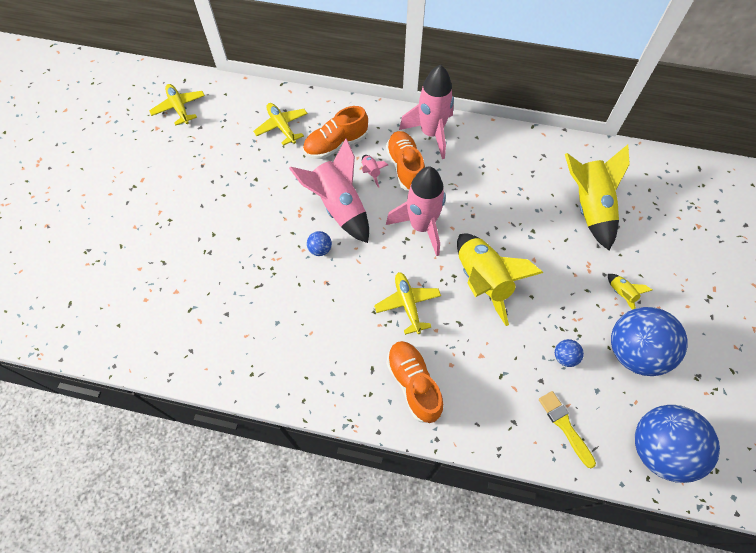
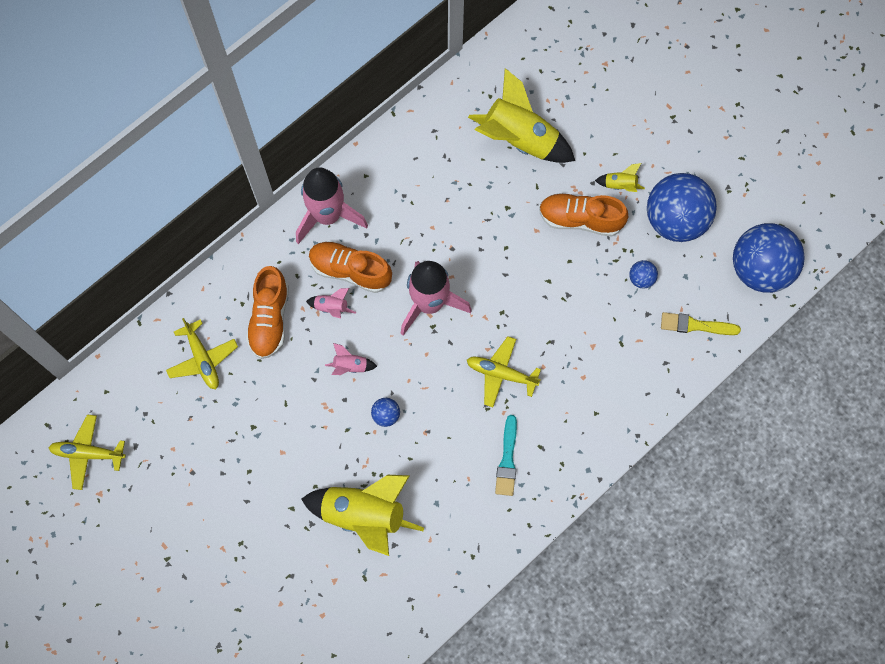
camera: 55 degrees left, 10 degrees up
(282, 127) = (202, 359): yellow plane -> yellow plane turned 120 degrees counterclockwise
(339, 207) = (350, 366): pink rocket -> pink rocket, size x0.43
(344, 351) = (507, 460): none -> turquoise brush
(413, 384) = (578, 421): orange shoe -> orange shoe (580, 219)
(482, 281) = (525, 291): yellow rocket -> yellow rocket (364, 515)

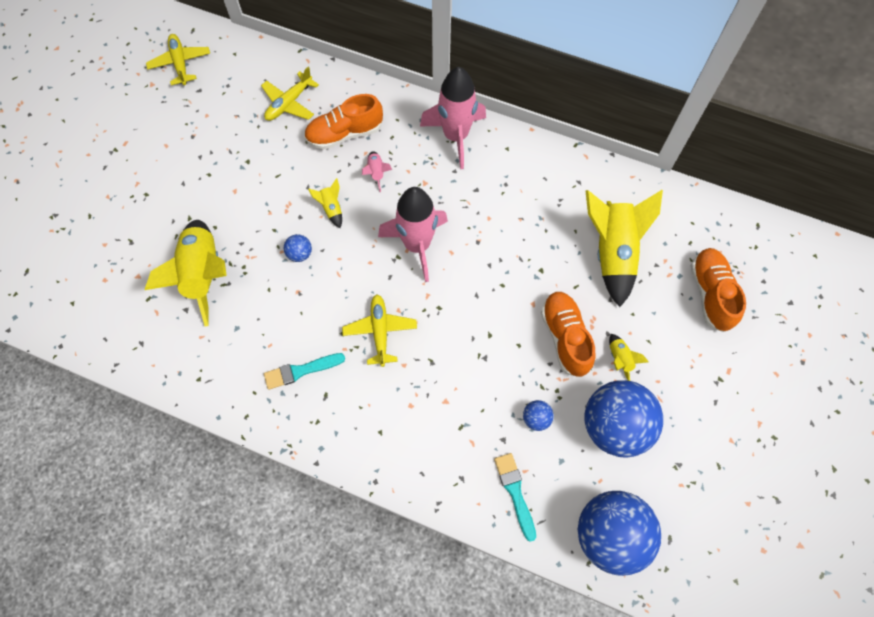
camera: 65 degrees right, 5 degrees down
(350, 270) = (416, 173): orange shoe -> orange shoe (710, 294)
(350, 366) = (331, 208): pink rocket -> yellow rocket
(695, 325) = (515, 492): yellow brush -> turquoise brush

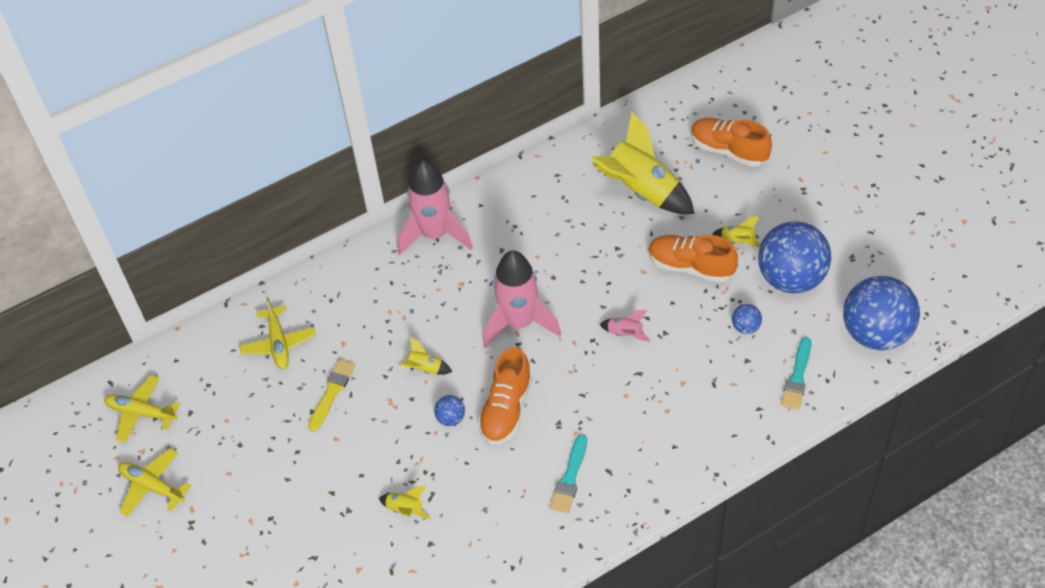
camera: 50 degrees left, 15 degrees down
(203, 275) = (405, 510): yellow rocket -> yellow rocket, size x0.43
(271, 163) = (332, 392): none -> yellow brush
(345, 134) = (354, 316): orange shoe -> orange shoe (506, 409)
(376, 173) = (419, 314): pink rocket -> pink rocket (625, 334)
(380, 331) = (580, 396): yellow plane -> yellow plane (152, 486)
(515, 492) = (797, 377): turquoise brush -> turquoise brush turned 90 degrees counterclockwise

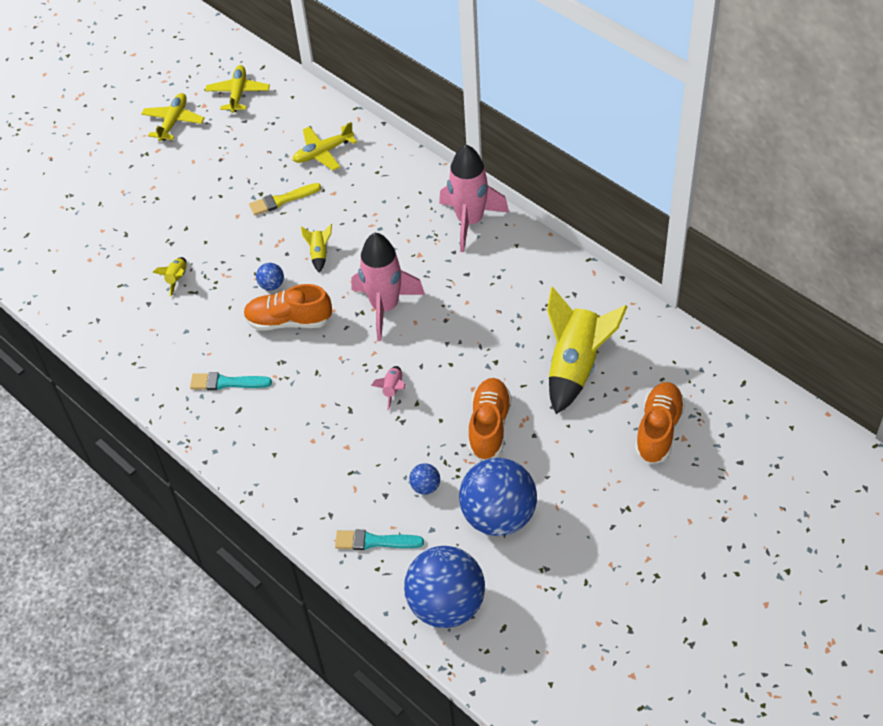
camera: 75 degrees right, 0 degrees up
(332, 392) = (282, 200): yellow brush -> yellow brush turned 150 degrees clockwise
(738, 241) = (534, 461): yellow rocket -> none

